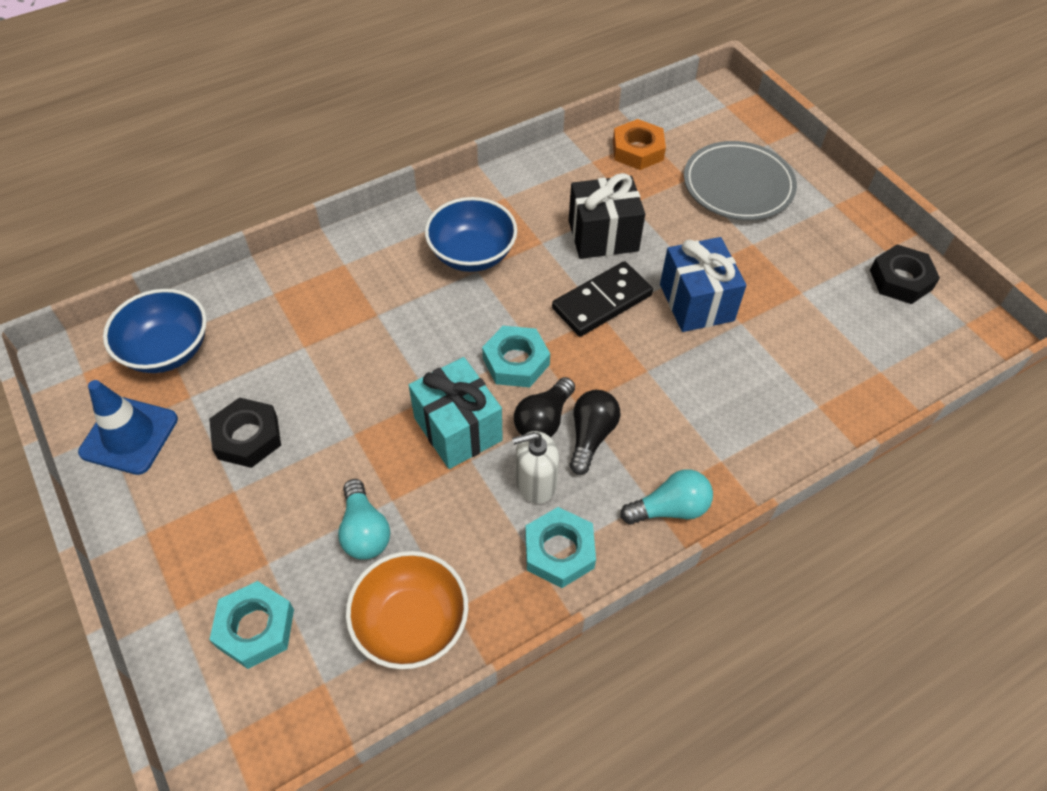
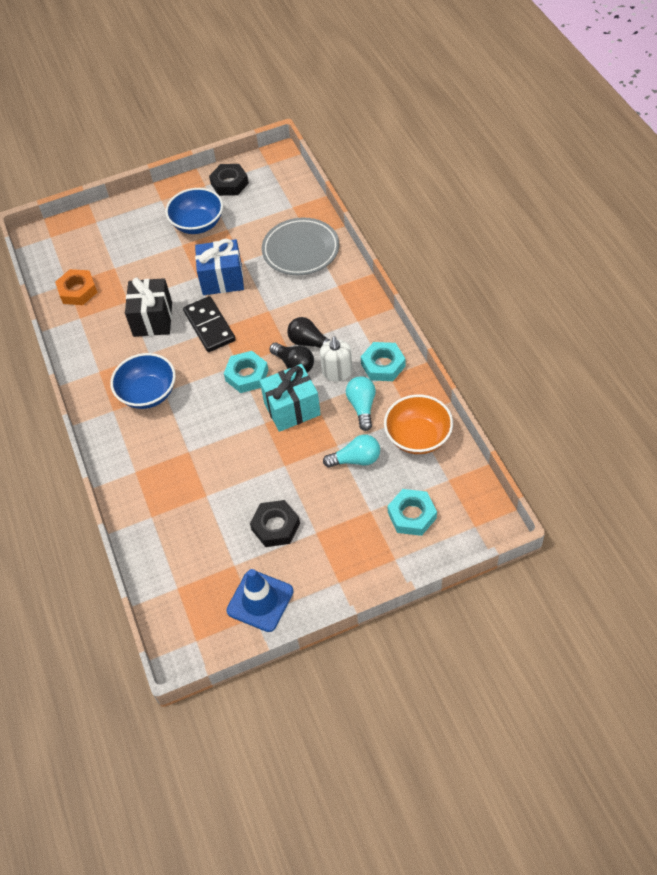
camera: 75 degrees left, 0 degrees up
(167, 350) = (188, 583): blue bowl -> blue bowl (198, 224)
(669, 508) = (364, 313): turquoise light bulb -> turquoise light bulb (362, 407)
(738, 185) = (129, 243): grey plate -> grey plate (300, 250)

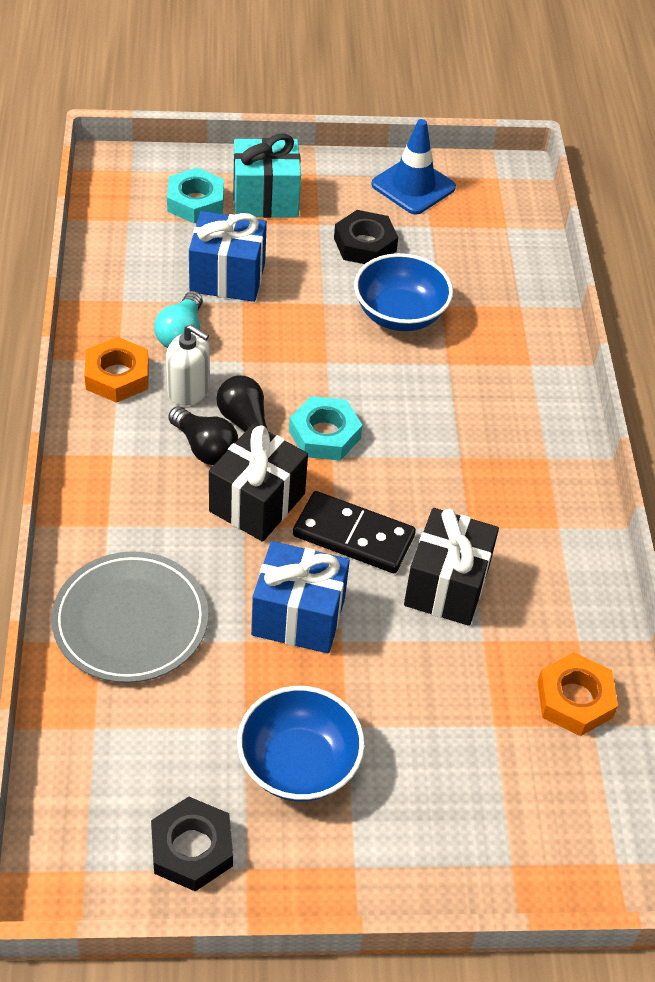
camera: 170 degrees left, 5 degrees down
(148, 393) = (486, 462): blue bowl -> blue bowl (399, 314)
(209, 326) = (353, 535): black domino -> black domino turned 60 degrees counterclockwise
(267, 324) = (257, 502): none -> black gift
(292, 409) = (280, 365): turquoise gift -> turquoise gift (265, 199)
(337, 372) = (189, 390): white soap dispenser -> white soap dispenser turned 105 degrees clockwise
(356, 459) = (227, 277): turquoise light bulb -> blue gift
(383, 365) = (117, 376): turquoise nut -> orange nut
(418, 437) = (132, 274): orange bowl -> none

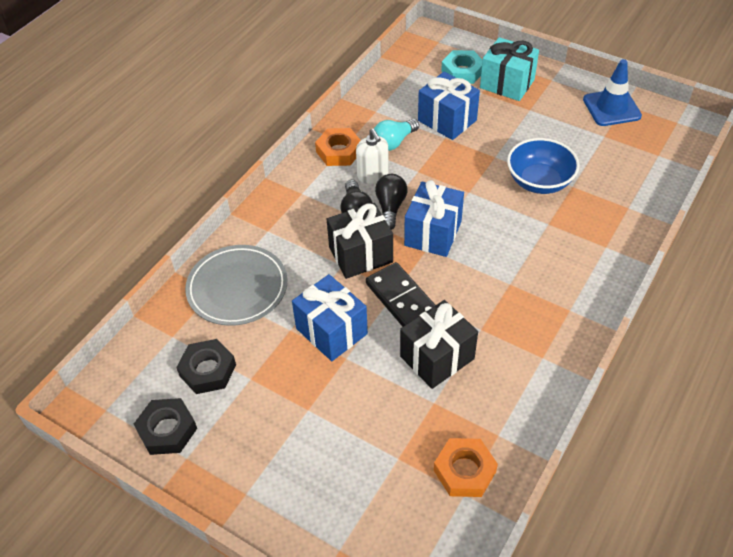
camera: 40 degrees right, 0 degrees up
(298, 764) = (262, 416): blue bowl -> none
(324, 435) = (433, 233): turquoise nut -> blue gift
(365, 244) = (550, 132): black nut -> black nut (208, 370)

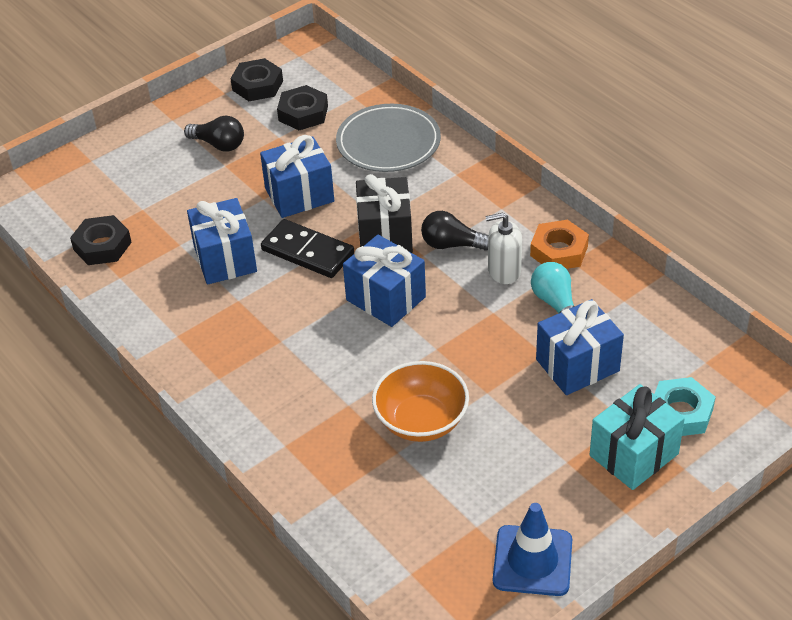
camera: 110 degrees right, 5 degrees down
(390, 208) = (443, 273): black light bulb -> black light bulb (218, 144)
(403, 300) = (307, 252): black domino -> black domino turned 45 degrees clockwise
(437, 357) = (225, 259): black gift -> blue gift
(464, 471) = (102, 246): orange nut -> black nut
(539, 181) = (421, 421): blue bowl -> orange bowl

